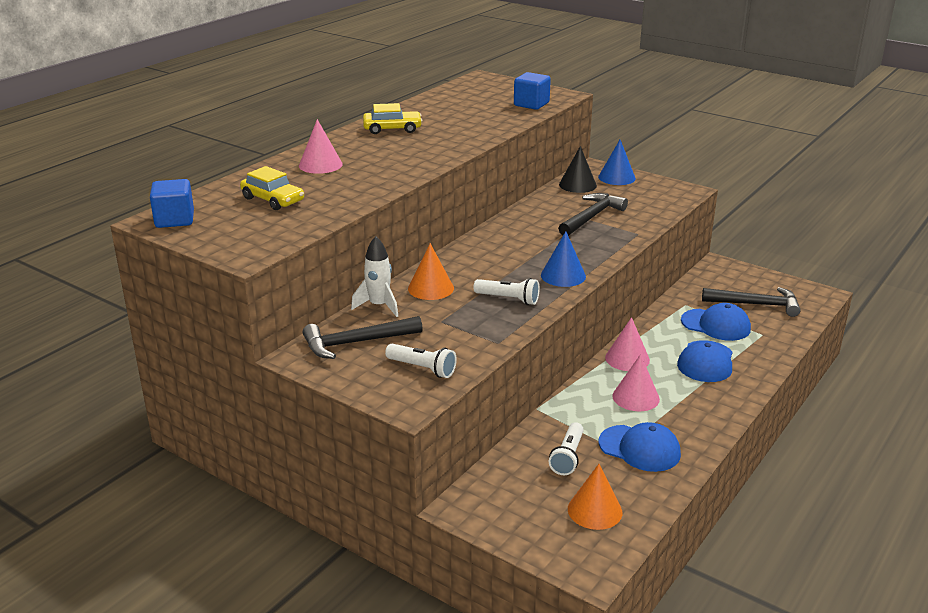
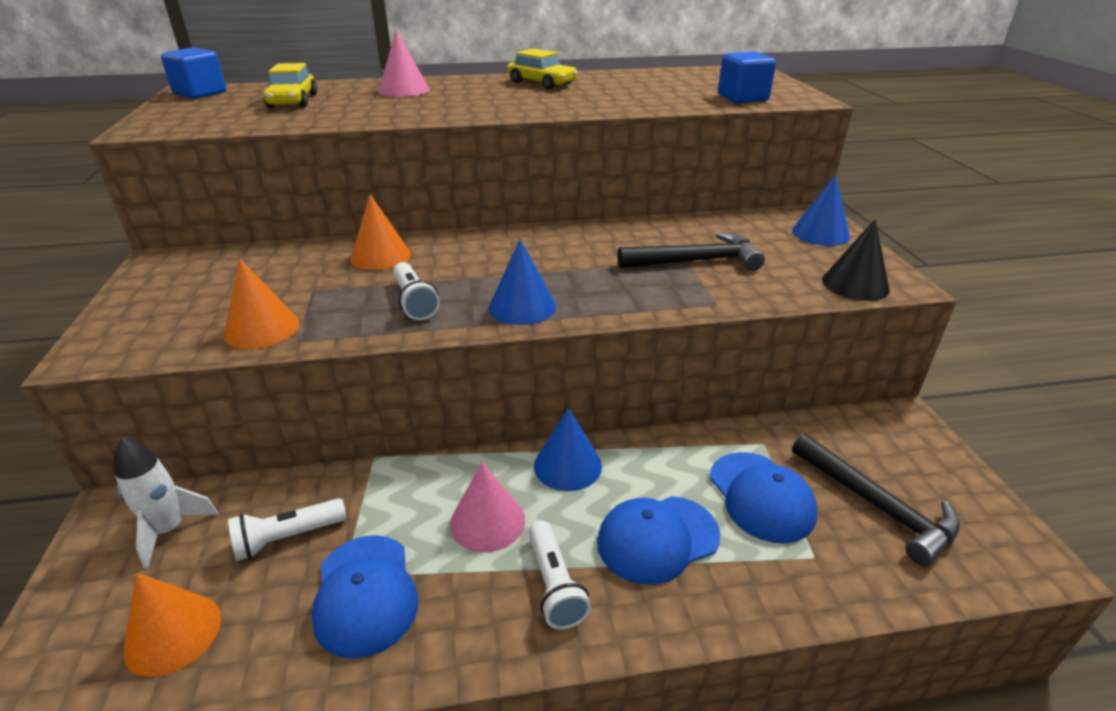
camera: 45 degrees right, 5 degrees up
(356, 343) = (214, 272): black hammer -> none
(379, 306) = (308, 251): white rocket -> white rocket (169, 530)
(422, 368) = (187, 325): white flashlight -> white flashlight (554, 585)
(466, 348) = (261, 329): none -> orange cone
(577, 185) = (752, 224): black cone -> black cone (855, 284)
(627, 359) = (567, 465): pink cone -> blue cone

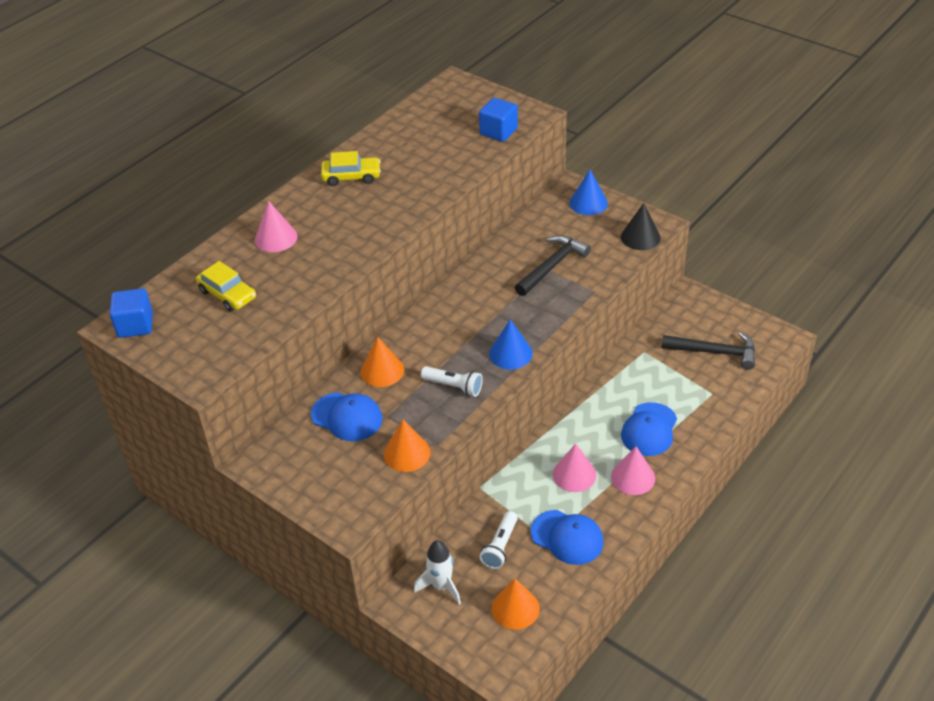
camera: 40 degrees left, 10 degrees up
(554, 585) = (633, 477): white flashlight -> pink cone
(567, 465) = (574, 425): blue cone -> none
(761, 496) = (669, 380): blue cap -> blue cap (347, 417)

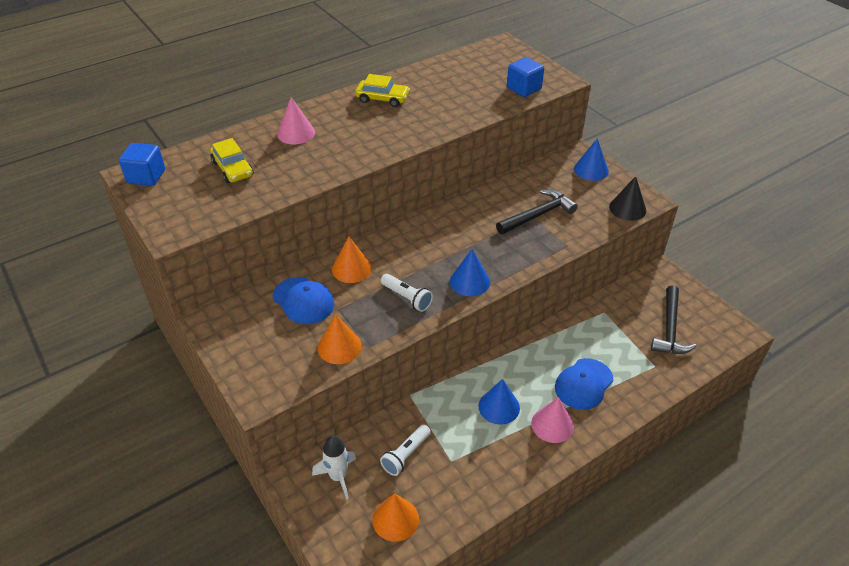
camera: 15 degrees right, 0 degrees up
(567, 537) = (470, 464): blue cap -> none
(574, 474) = (499, 407): pink cone -> blue cone
(715, 352) = (670, 329): black hammer -> black hammer turned 75 degrees clockwise

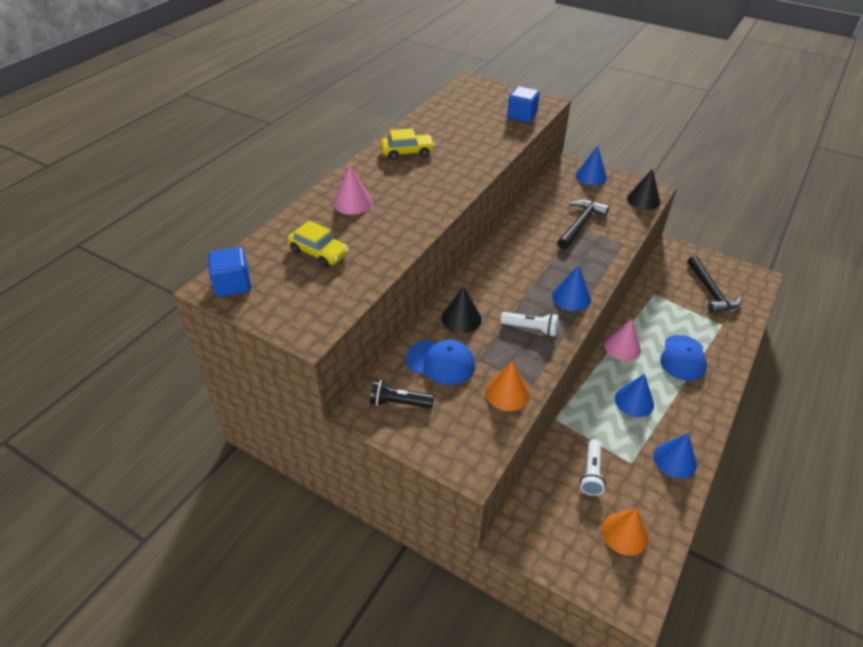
camera: 25 degrees left, 0 degrees up
(243, 322) = (399, 402): none -> black flashlight
(338, 477) = (549, 517): white rocket -> none
(351, 268) = (461, 318): orange cone -> black cone
(496, 475) = (675, 460): none -> blue cone
(552, 424) = (685, 400): pink cone -> pink cone (622, 347)

